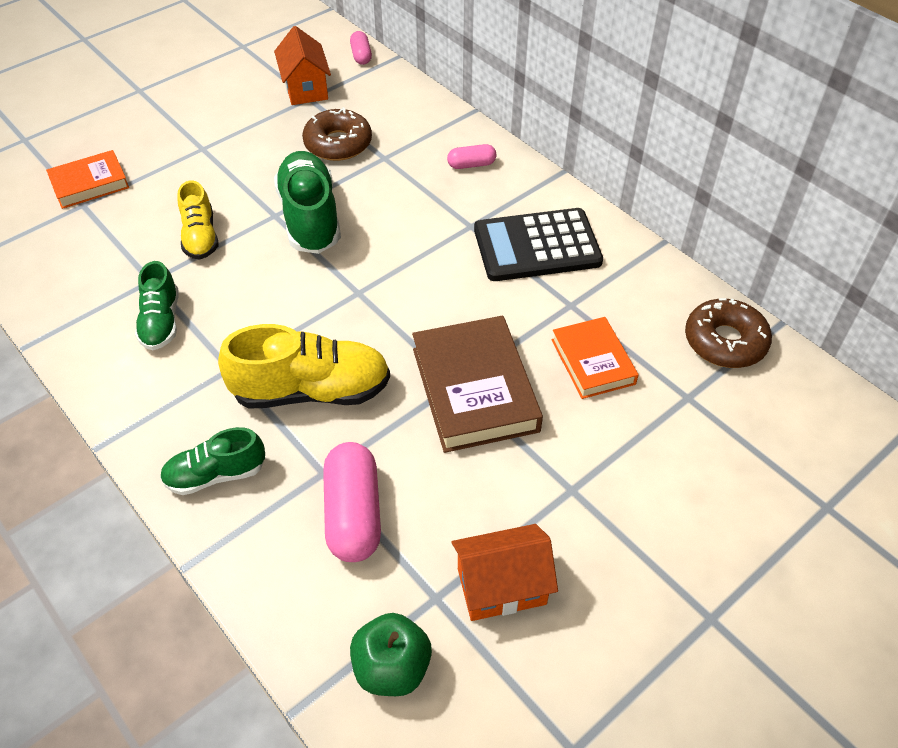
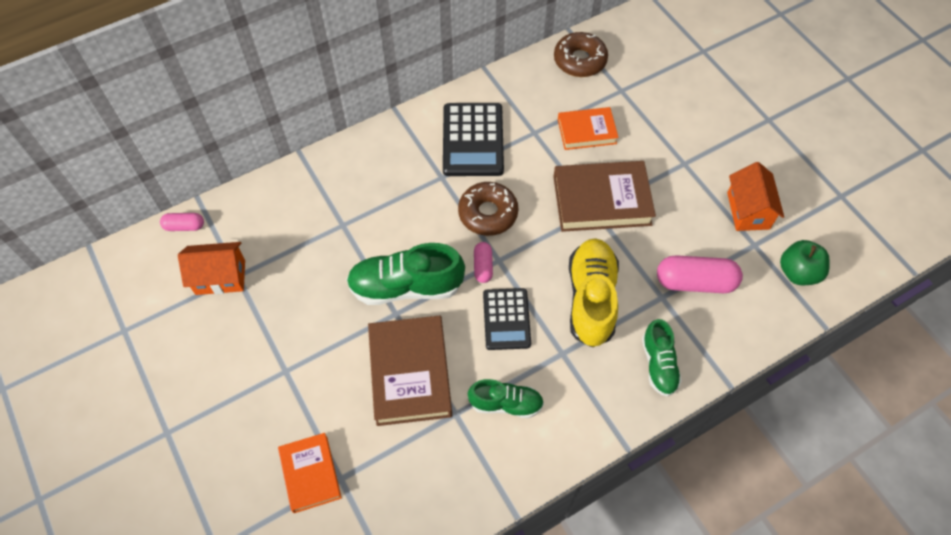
camera: 80 degrees left, 10 degrees up
(200, 237) = (410, 373): yellow shoe -> brown book
(274, 309) = (506, 319): none -> black calculator
(338, 144) = (313, 257): brown donut -> brown donut (488, 213)
(471, 165) = (370, 165): pink capsule -> pink capsule (483, 266)

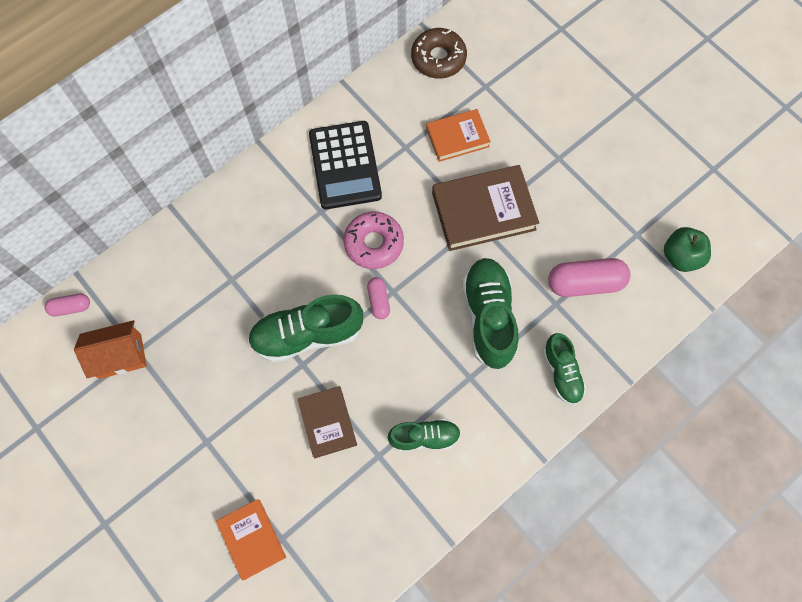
camera: 10 degrees left, 10 degrees up
(410, 373) = (327, 423): brown book -> brown book, size x0.61
(488, 213) = (374, 243): brown donut -> pink donut
(506, 319) = (411, 352): black calculator -> none
(591, 299) = (488, 317): yellow shoe -> green shoe
(748, 210) = (626, 199): orange house -> none

